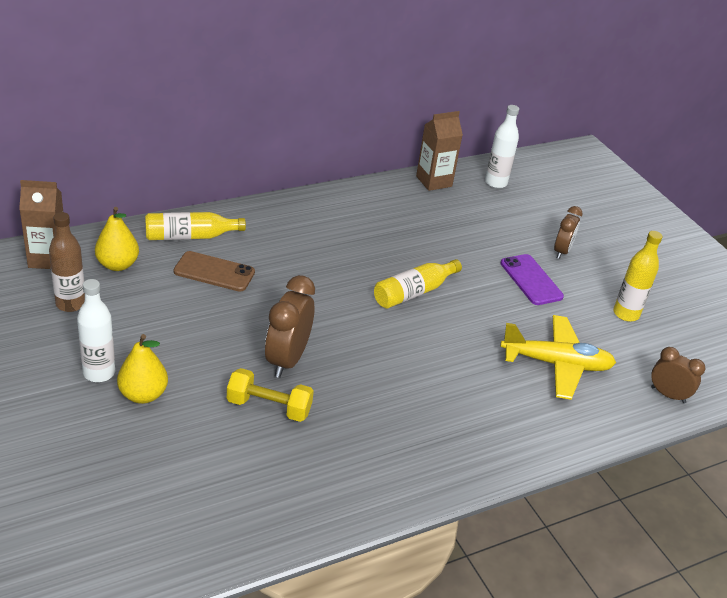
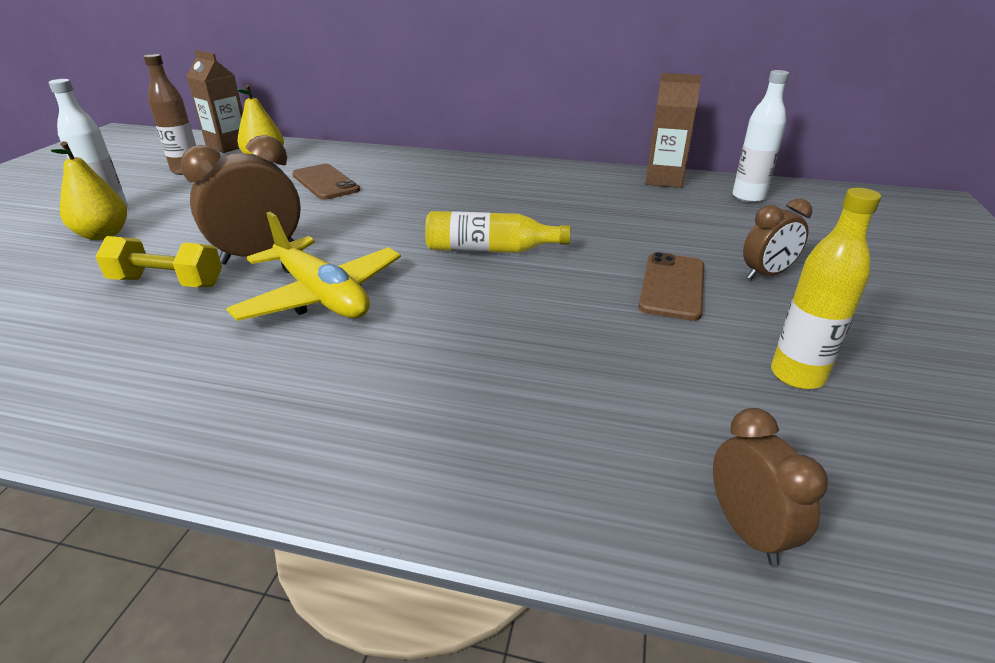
camera: 45 degrees right, 5 degrees down
(190, 236) = (351, 159): yellow bottle -> none
(269, 407) = (167, 282): yellow dumbbell -> yellow dumbbell turned 45 degrees counterclockwise
(531, 280) = (672, 286): purple phone -> brown phone
(556, 364) = (574, 386): yellow plane -> yellow plane (321, 296)

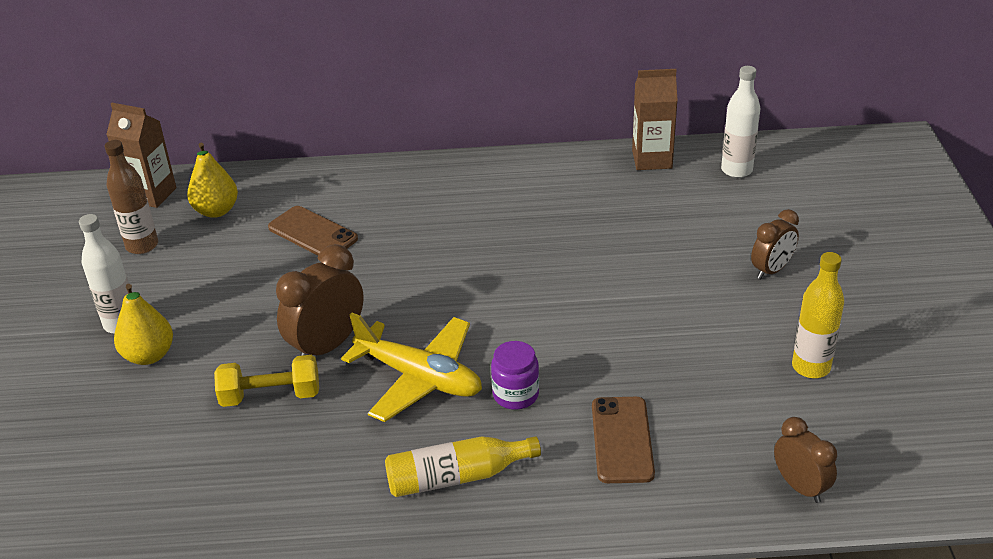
camera: 15 degrees left, 5 degrees up
(410, 330) = (515, 394): none -> purple jar
(490, 250) = (532, 292): yellow bottle -> yellow bottle (456, 477)
(672, 286) = (701, 301): brown phone -> brown phone (622, 440)

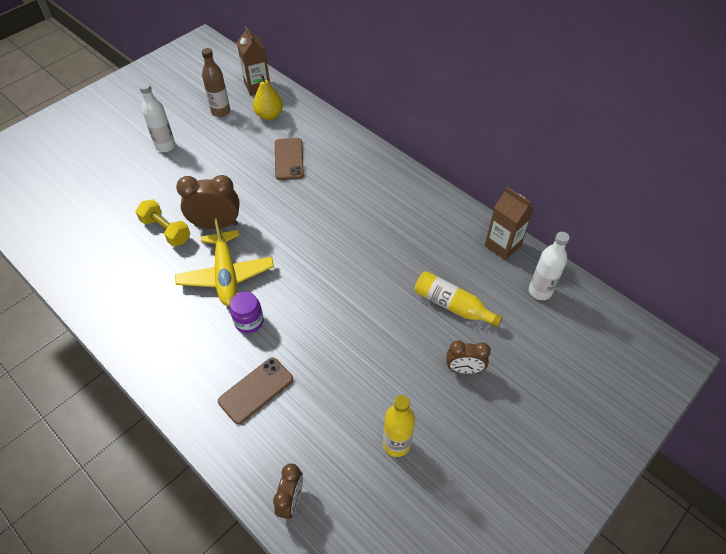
camera: 45 degrees right, 15 degrees up
(149, 355) = (154, 171): yellow pear -> none
(456, 477) = (172, 339): yellow bottle -> yellow bottle (452, 305)

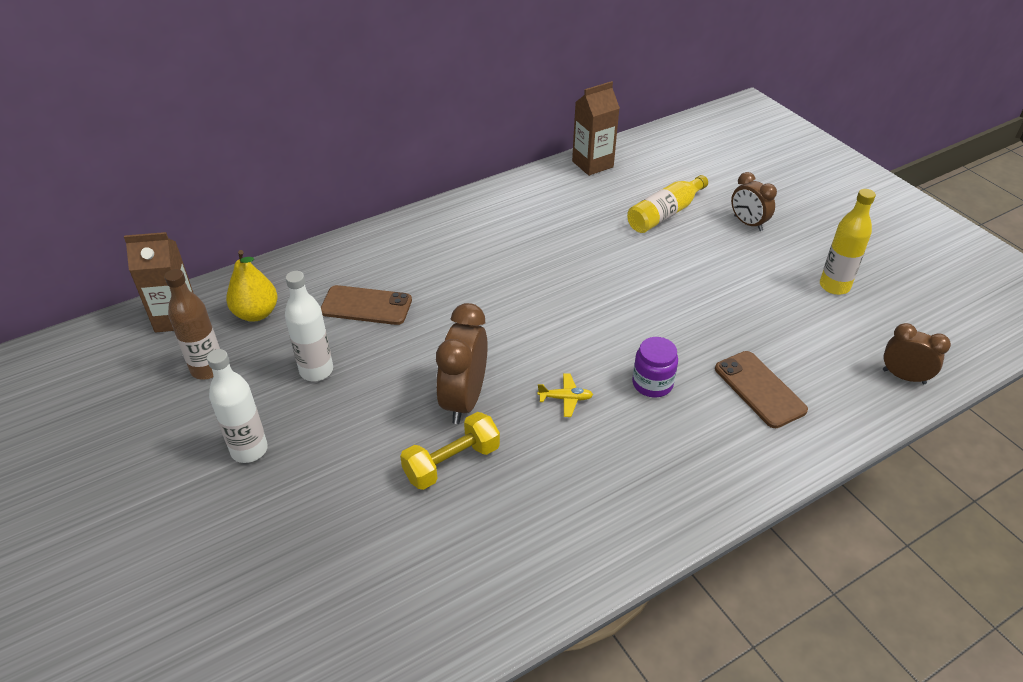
camera: 75 degrees left, 10 degrees down
(226, 275) = (565, 398): yellow plane -> yellow plane, size x0.40
(464, 369) = (748, 223): brown clock -> brown clock turned 120 degrees clockwise
(540, 291) = (660, 156): white bottle -> white bottle (316, 371)

